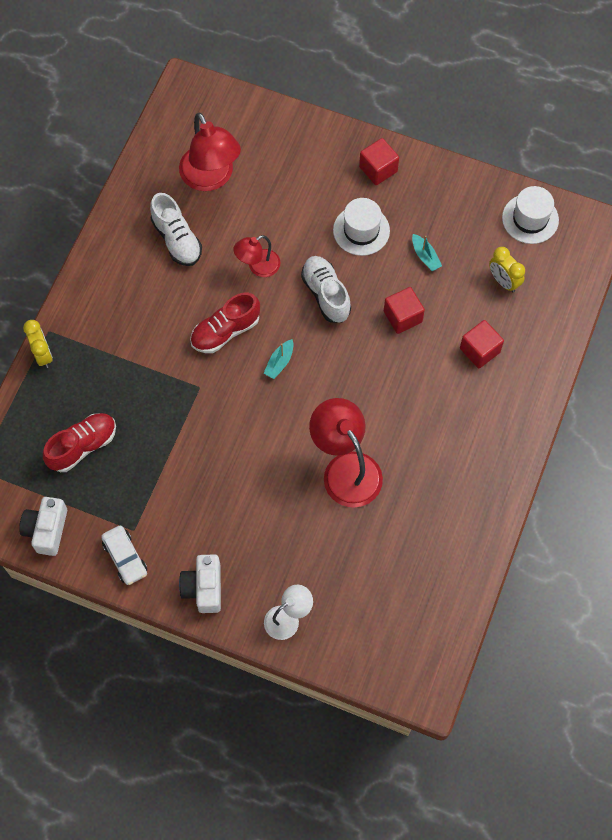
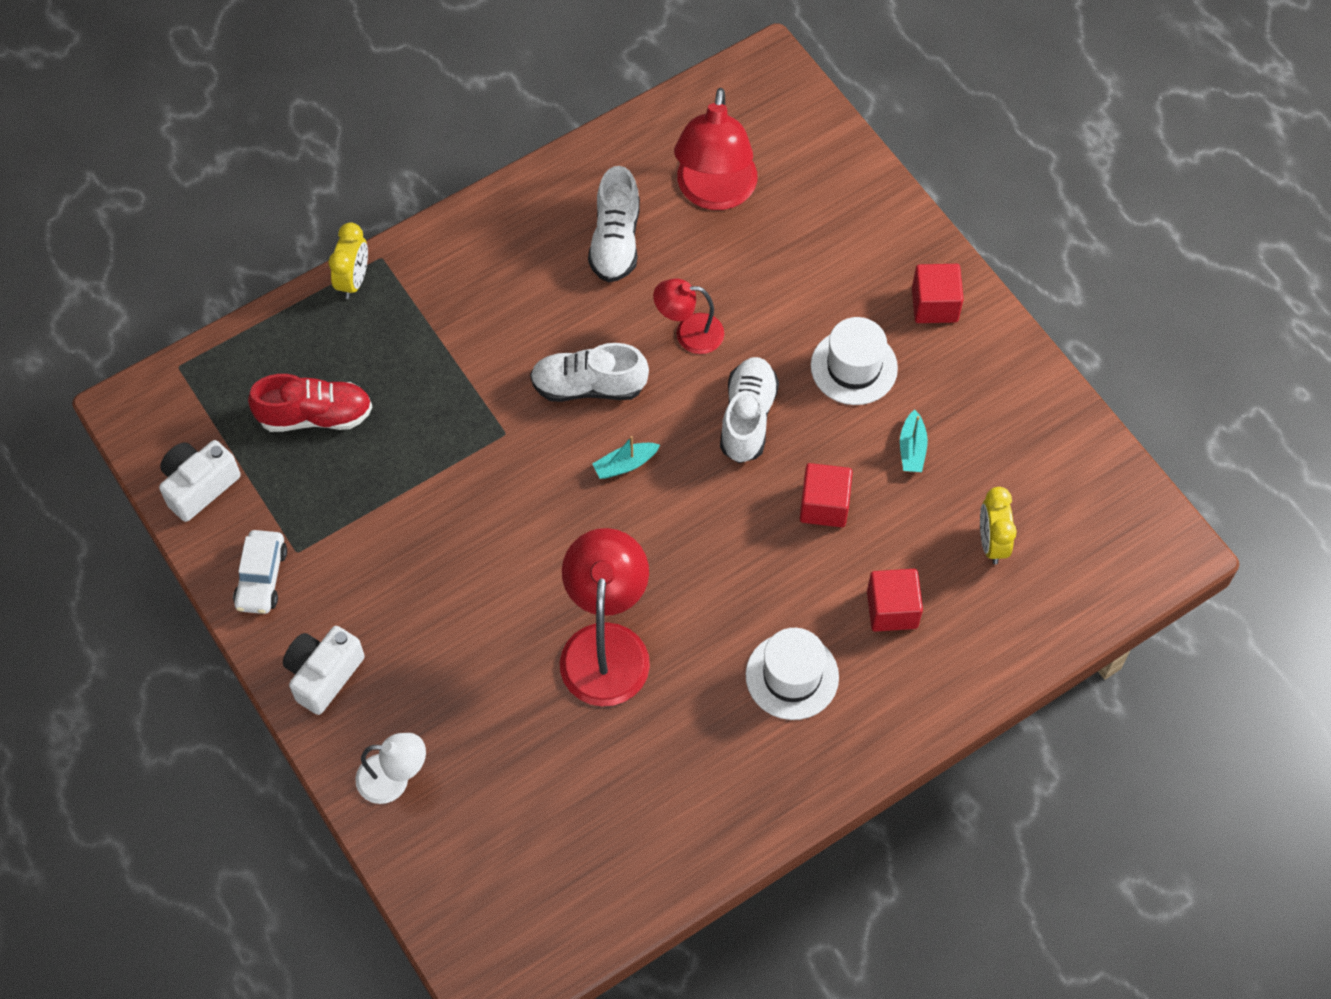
camera: 35 degrees right, 5 degrees down
(225, 331) = (588, 386): red shoe -> white shoe
(530, 219) = (1089, 485): white hat -> white hat (792, 676)

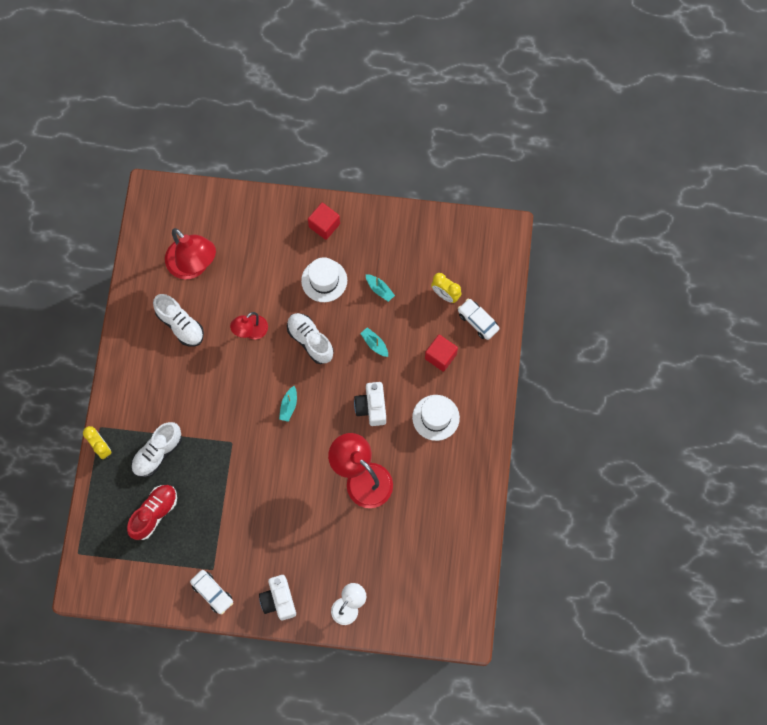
camera: 50 degrees left, 10 degrees up
(199, 486) = (145, 587): white camera -> white camera (371, 407)
(588, 386) = (239, 391): white shoe -> white shoe (157, 453)
(824, 505) = (374, 344): red cube -> turquoise boat
(996, 619) = (478, 321): none -> white car

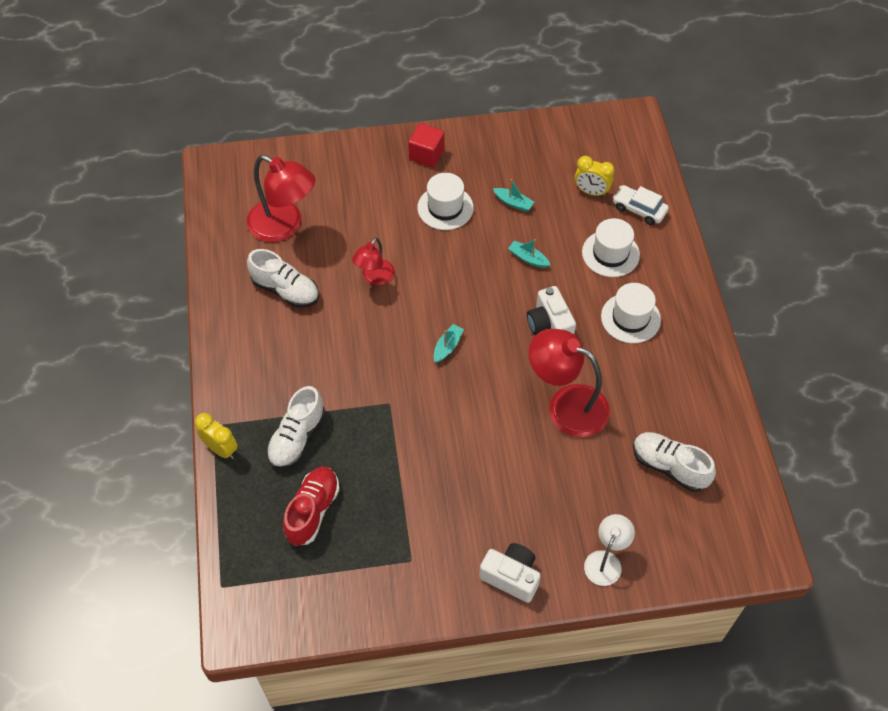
camera: 15 degrees left, 15 degrees down
(212, 593) = (419, 590): white car -> none
(279, 600) = (511, 576): white camera -> white camera turned 150 degrees clockwise
(289, 406) = (447, 347): turquoise boat -> turquoise boat turned 150 degrees counterclockwise
(310, 341) = (450, 272): white shoe -> white shoe (669, 466)
(440, 356) = (610, 253): red cube -> white hat

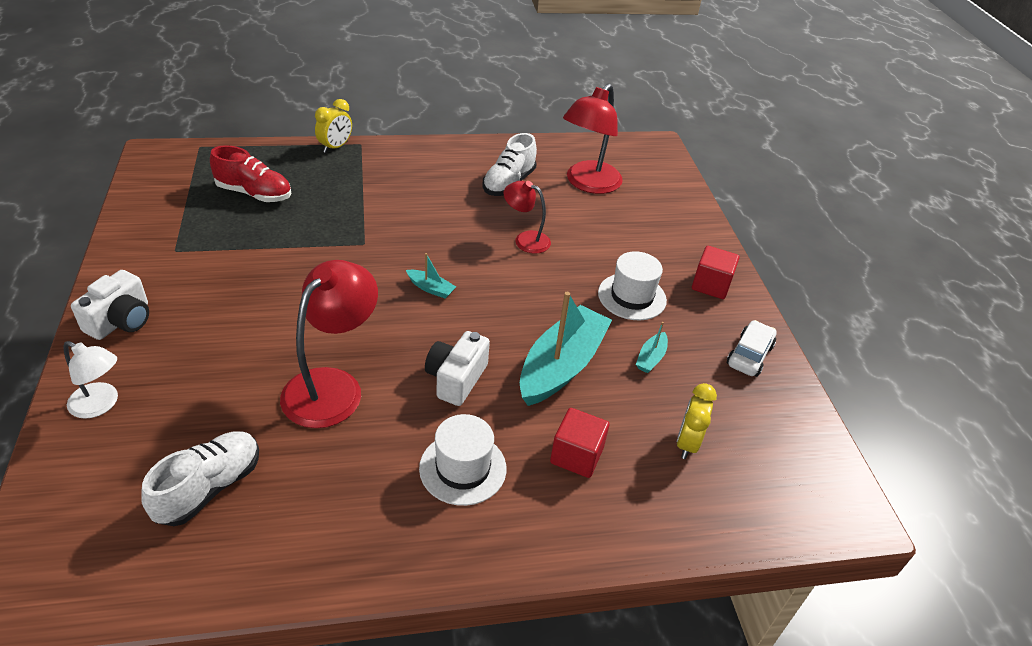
camera: 85 degrees right, 15 degrees down
(297, 438) = (336, 186): white shoe -> none
(528, 258) = (561, 366): turquoise boat -> turquoise boat, size x2.37
(549, 325) = (456, 379): white camera -> white camera turned 45 degrees counterclockwise
(610, 253) = (576, 455): white hat -> red cube
(639, 209) = (664, 500): white car -> white car (749, 355)

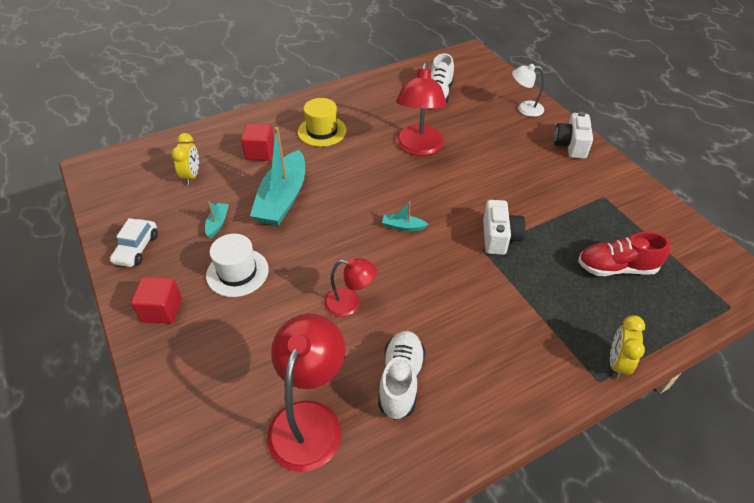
camera: 165 degrees right, 5 degrees up
(456, 379) = (349, 171): white camera -> white camera (499, 237)
(463, 468) = (322, 131): white hat -> yellow hat

